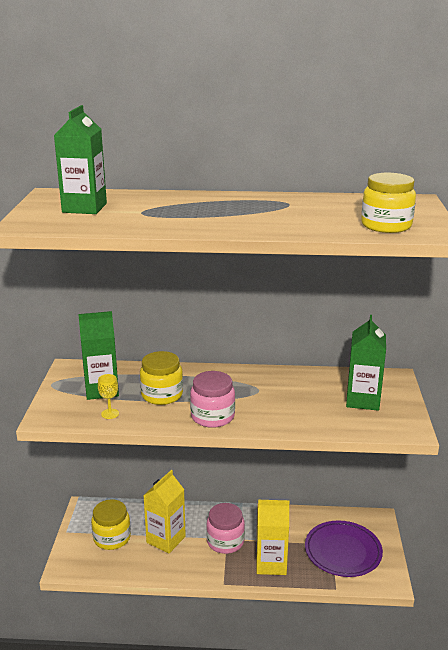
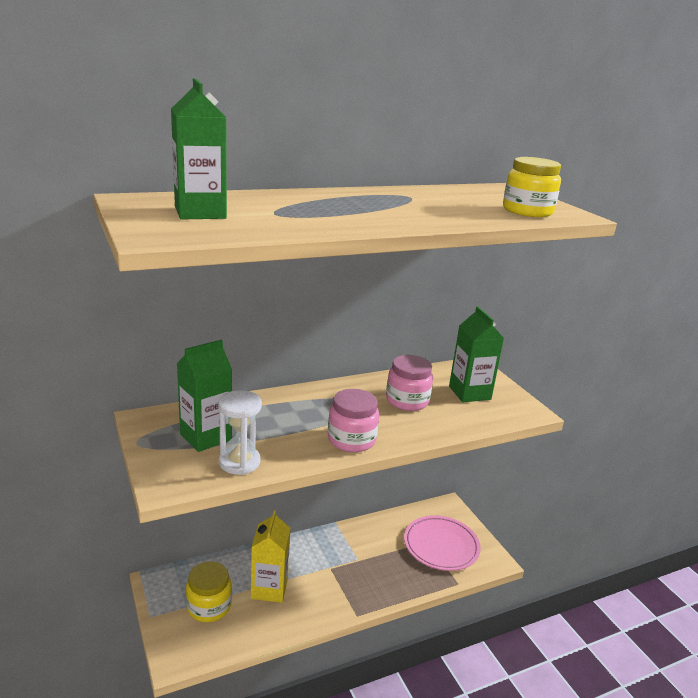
camera: 30 degrees left, 0 degrees up
(110, 414) = (239, 462): yellow goblet -> white hourglass
(162, 395) = (278, 428): yellow jar -> none
(225, 541) = (330, 571): pink jar -> pink jar (407, 400)
(271, 563) = (387, 579): yellow carton -> none
(343, 552) = (441, 546): purple plate -> pink plate

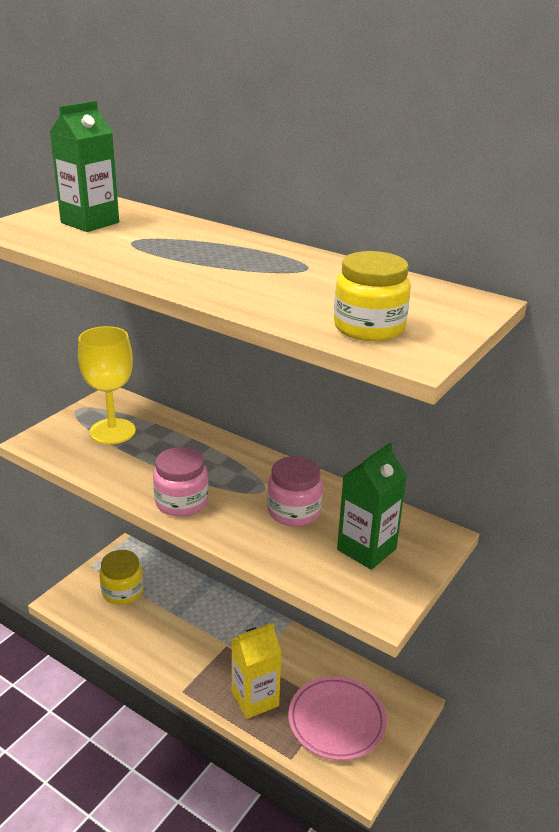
camera: 60 degrees right, 5 degrees up
(205, 437) = (112, 431): green carton -> yellow goblet
(239, 462) = (91, 459): white hourglass -> none
(269, 588) = (169, 617): yellow carton -> yellow carton (255, 699)

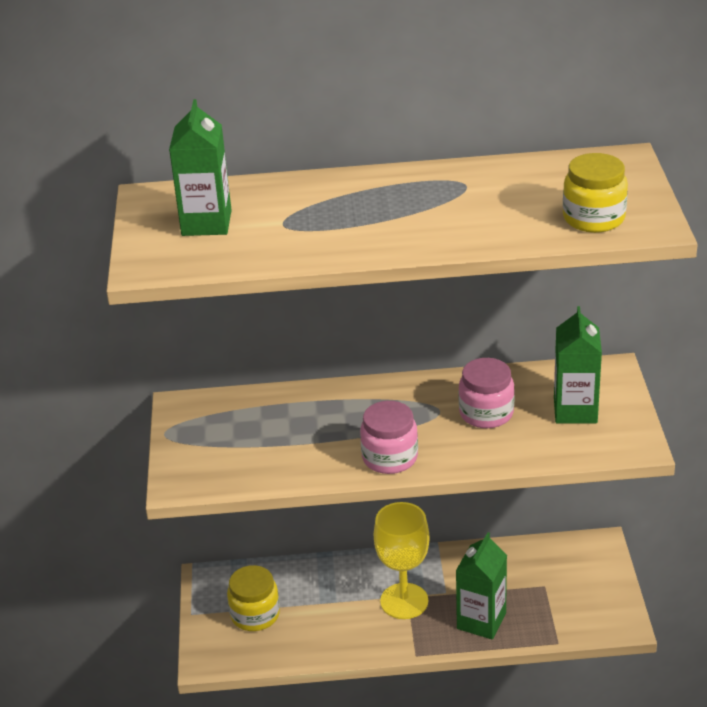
camera: 35 degrees left, 5 degrees up
(112, 431) = (235, 435): yellow goblet -> yellow goblet (404, 601)
(255, 699) = (481, 621): yellow carton -> green carton
(336, 721) = (561, 594): pink plate -> none

